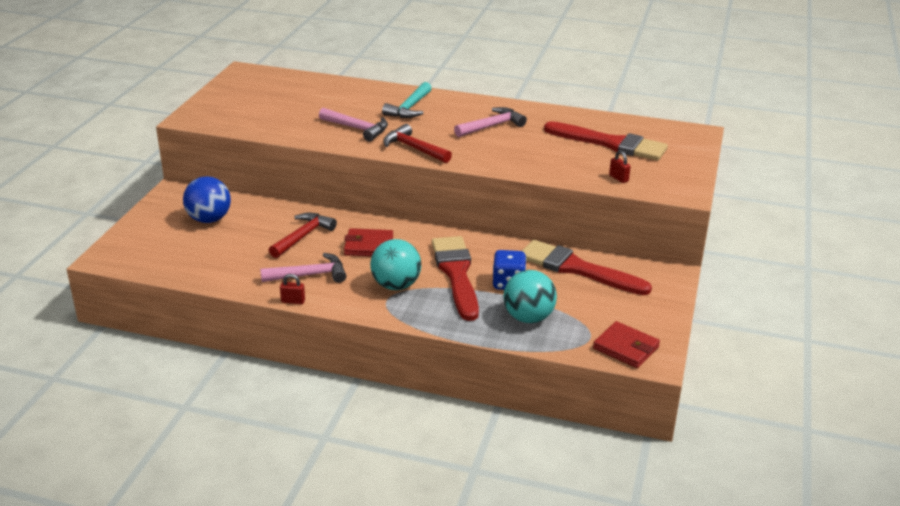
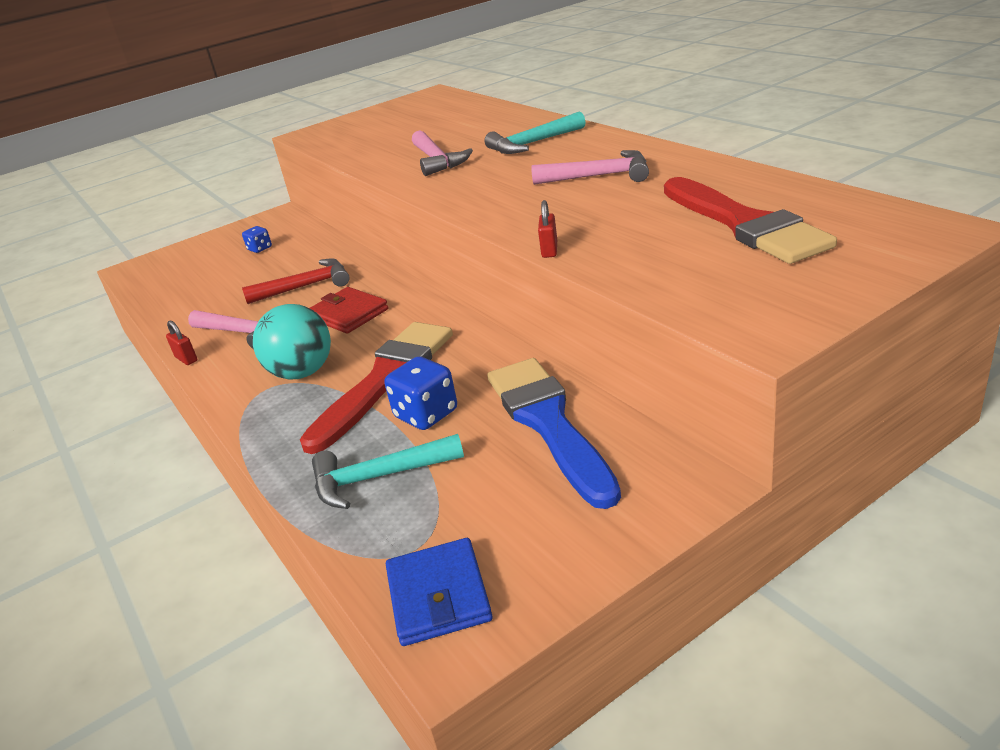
camera: 45 degrees right, 0 degrees up
(209, 219) = (260, 249): blue ball -> blue dice
(413, 148) = (459, 191): red hammer -> none
(528, 317) = (378, 478): turquoise ball -> turquoise hammer
(577, 269) = (549, 423): red brush -> blue brush
(618, 178) = (677, 281): red padlock -> red padlock (549, 250)
(626, 348) = (438, 596): red wallet -> blue wallet

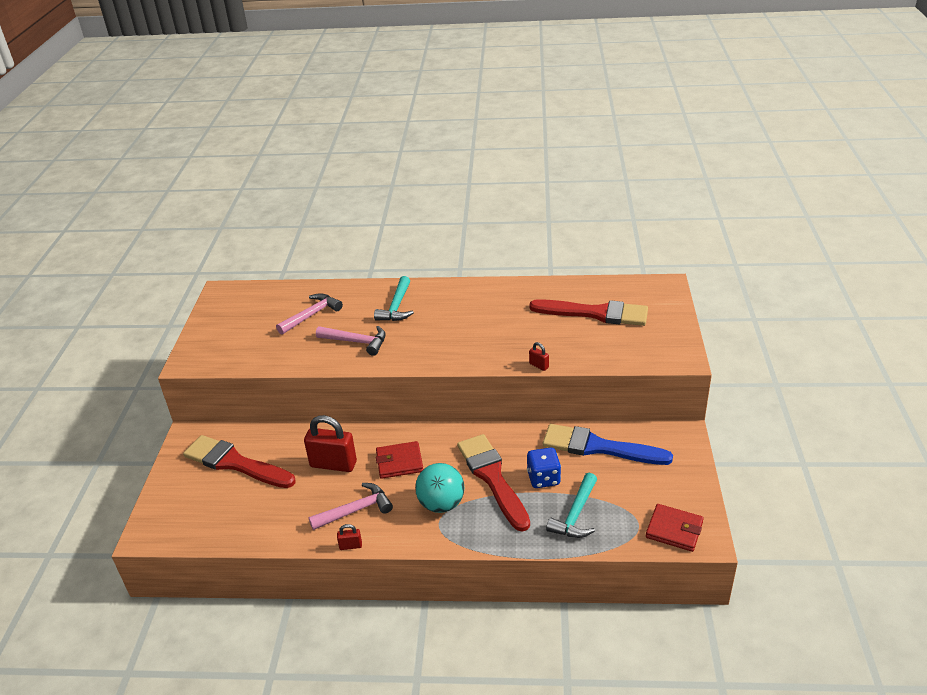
camera: 55 degrees left, 5 degrees up
(260, 249) = (235, 463): blue dice -> red brush
(306, 286) = (333, 464): red hammer -> red padlock
(438, 596) = (674, 530): blue wallet -> red wallet
(600, 176) = (481, 314): pink hammer -> pink hammer (312, 315)

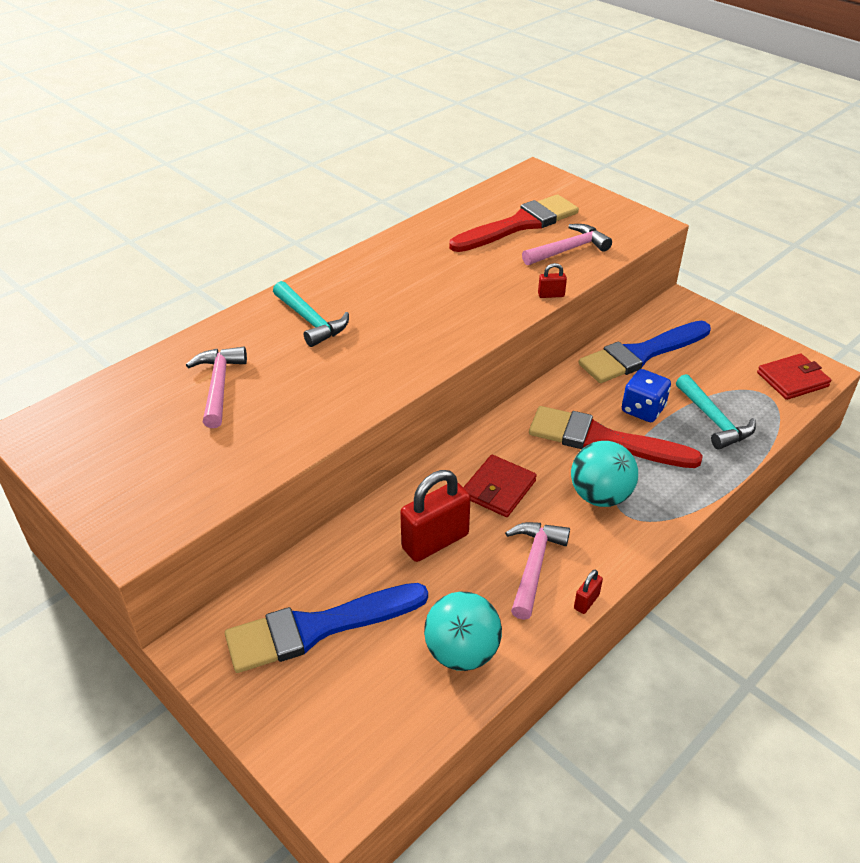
camera: 50 degrees left, 5 degrees up
(235, 463) = (318, 628): red brush -> blue brush
(268, 520) = (462, 652): none -> turquoise ball
(357, 342) = (328, 381): pink hammer -> pink hammer (568, 249)

